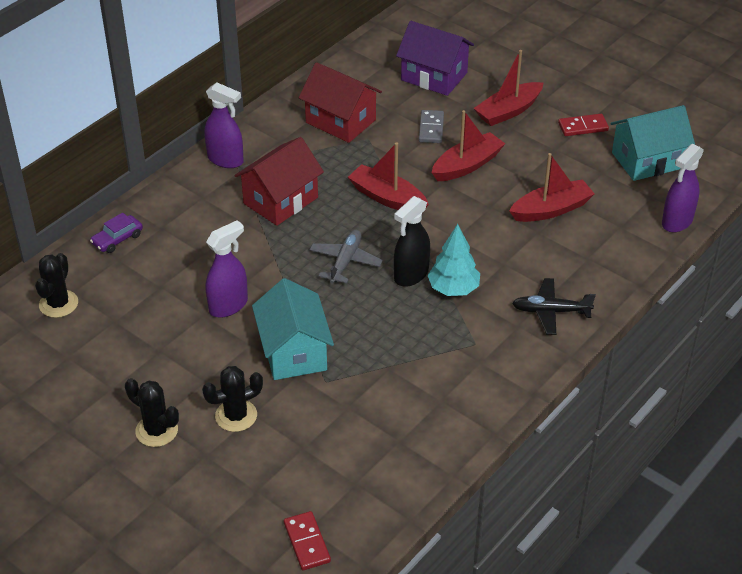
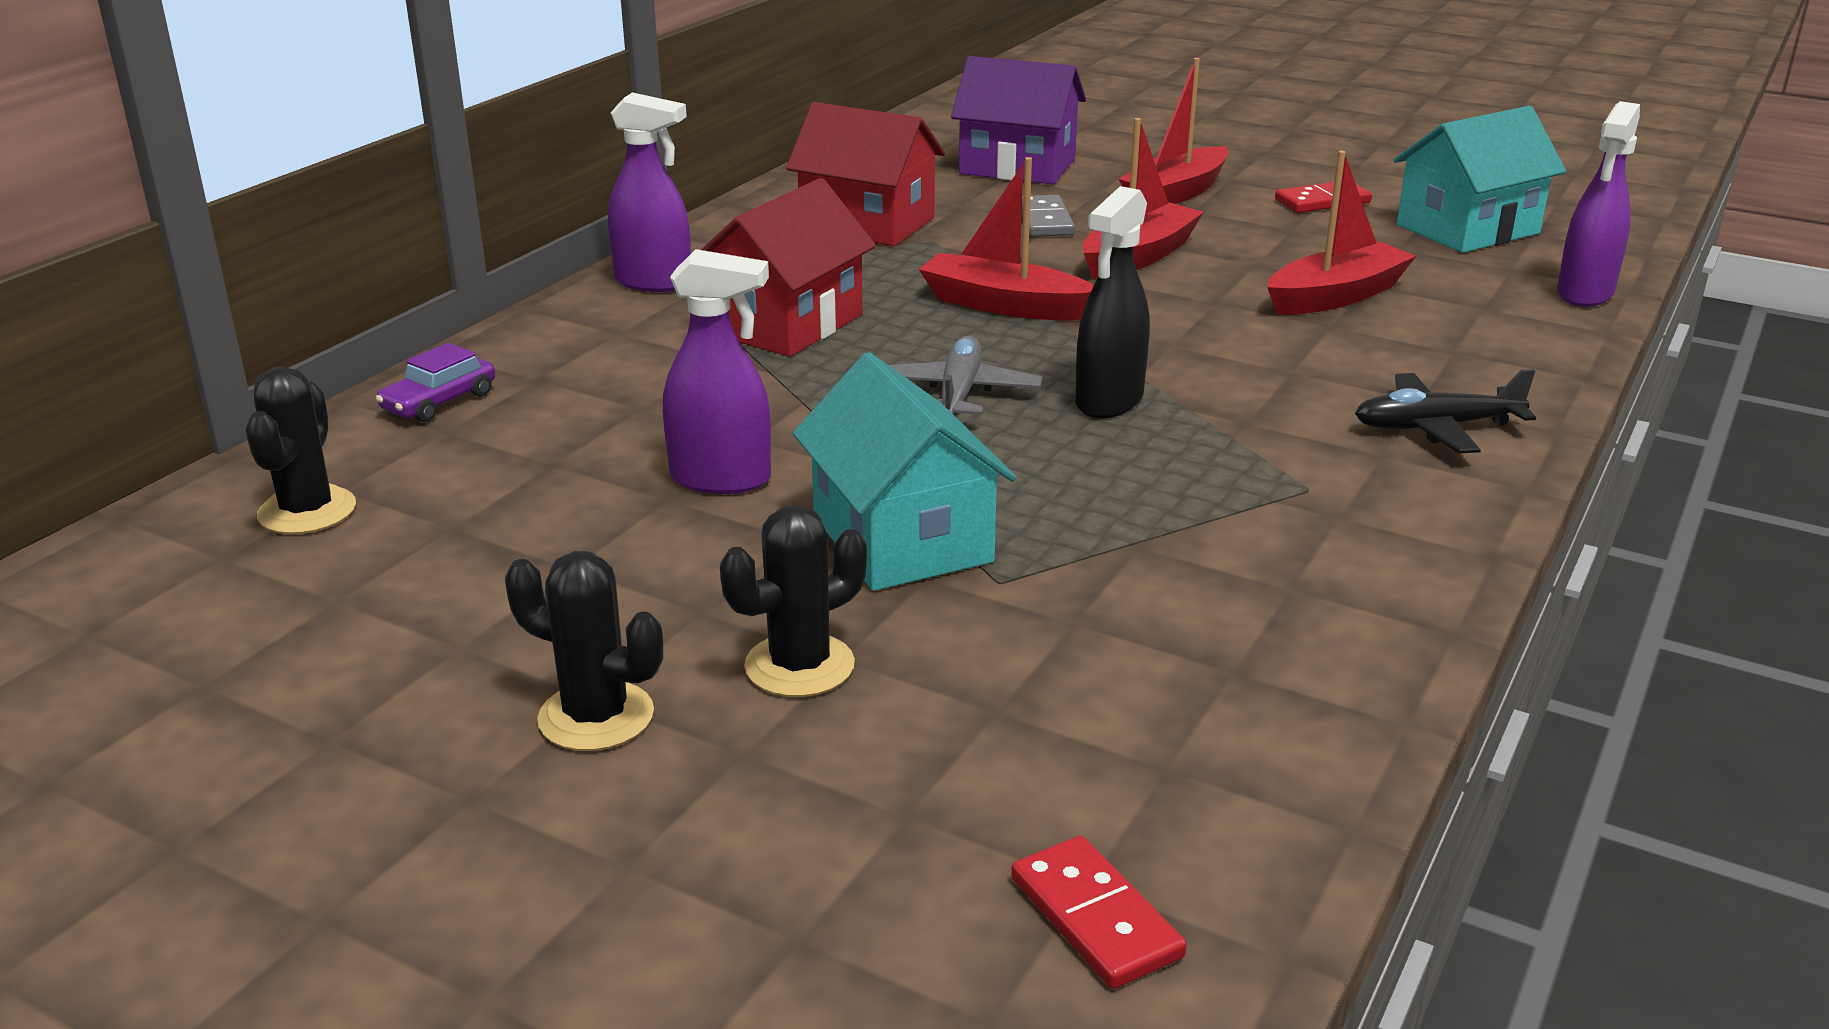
camera: 10 degrees left, 15 degrees down
(228, 305) = (721, 479): purple spray bottle -> purple spray bottle turned 60 degrees clockwise
(453, 288) = (1210, 413): turquoise tree -> none

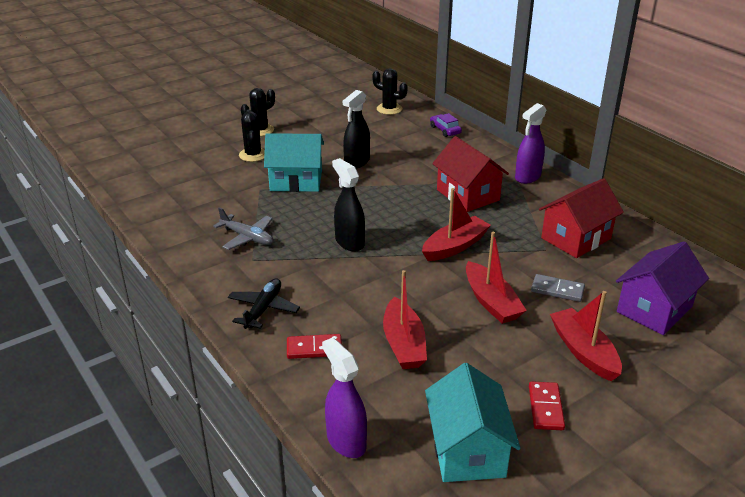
camera: 115 degrees right, 5 degrees up
(721, 479) = (356, 162): purple spray bottle -> black spray bottle
(959, 394) = (380, 214): grey plane -> grey plane (247, 237)
(1095, 917) = (135, 166): red domino -> red domino (314, 348)

